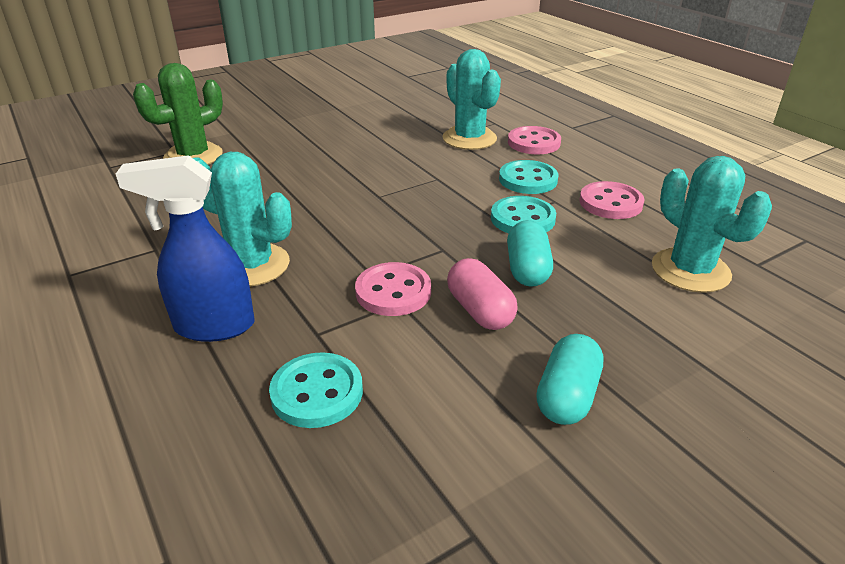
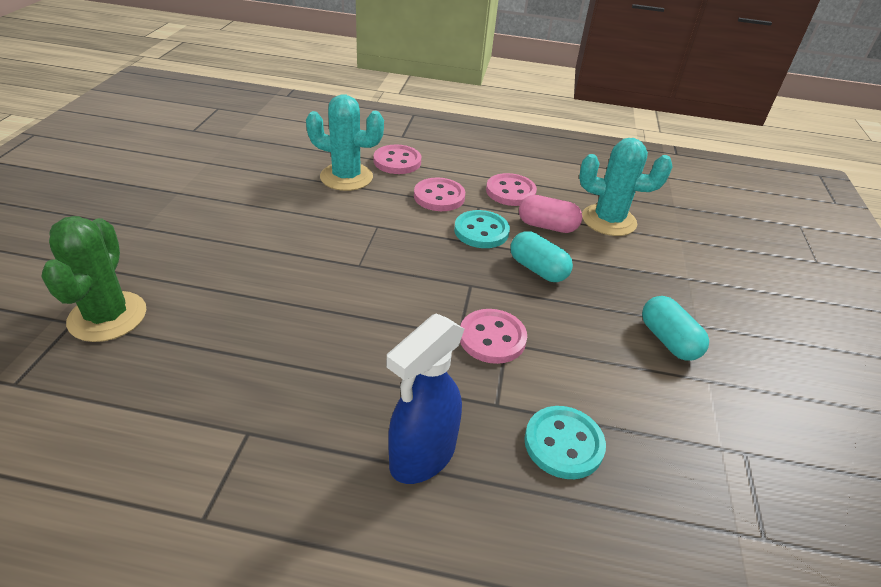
camera: 50 degrees left, 5 degrees up
(251, 265) = (362, 387): turquoise cactus -> none
(480, 310) = (557, 316): pink capsule -> pink capsule (547, 226)
(528, 180) = (439, 197): turquoise button -> pink button

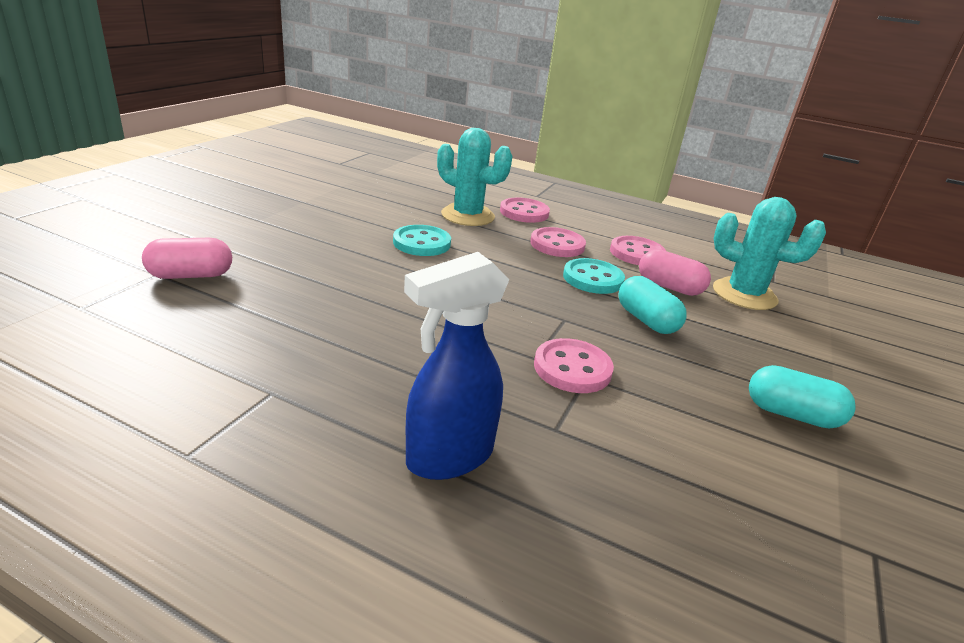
camera: 15 degrees right, 10 degrees down
(107, 316) = (191, 275): green cactus -> pink capsule
(563, 444) = (625, 485): turquoise button -> turquoise button (422, 243)
(668, 340) = (791, 414): turquoise capsule -> turquoise capsule turned 60 degrees counterclockwise

